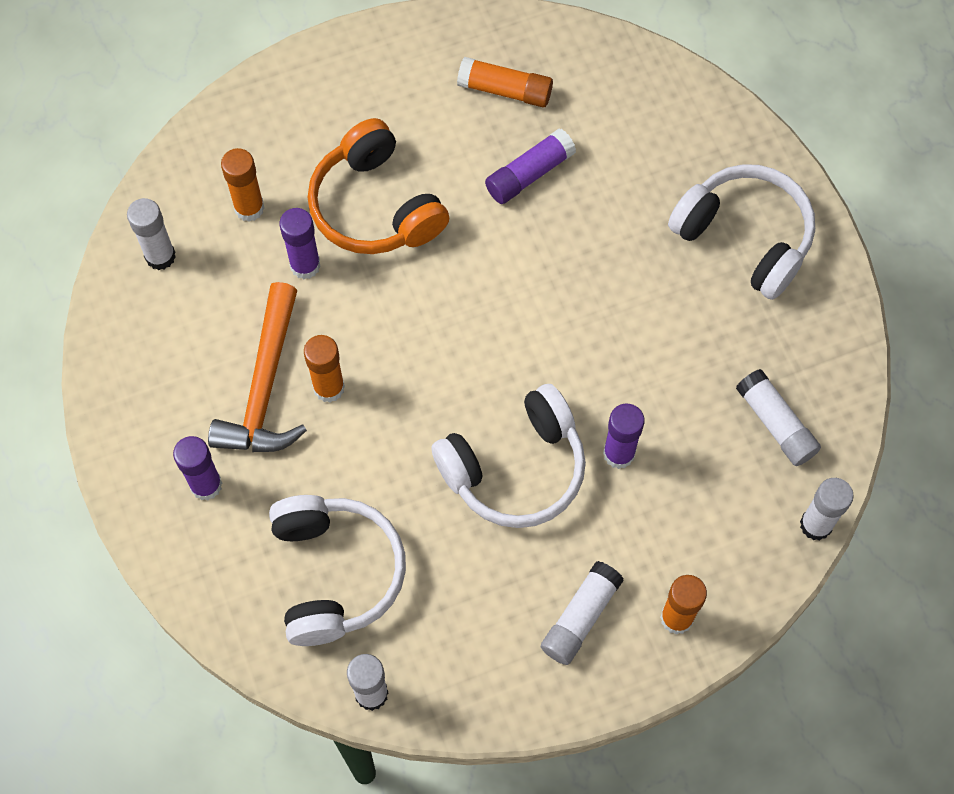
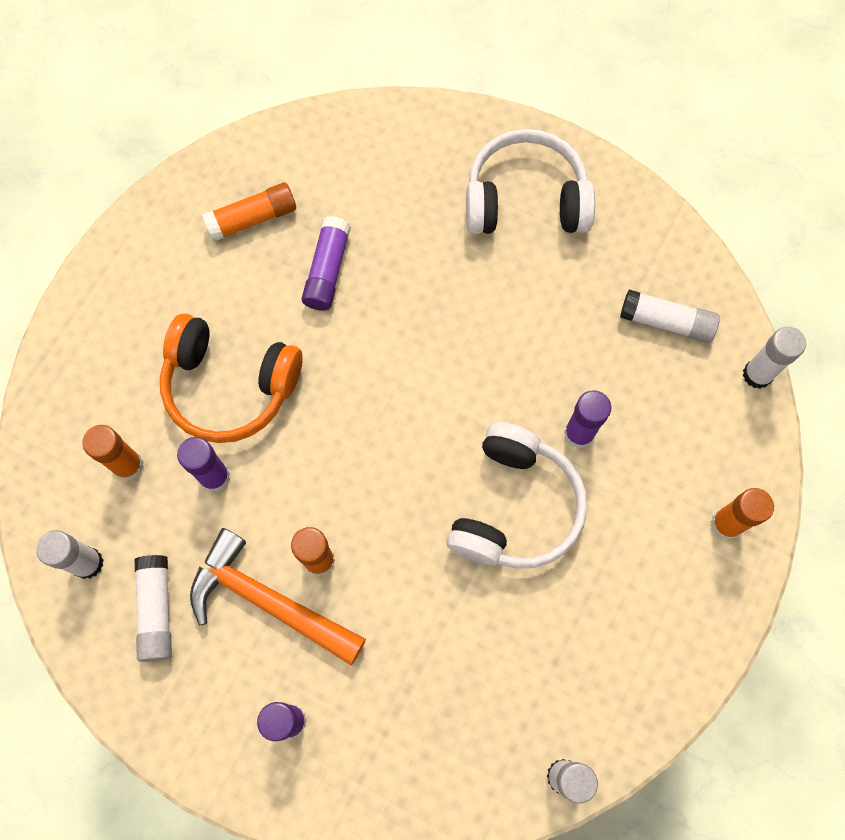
camera: 40 degrees left, 5 degrees up
(265, 387) = (268, 601): orange hammer -> orange hammer turned 150 degrees clockwise
(335, 573) = (453, 705): white headphones -> none
(580, 617) = (660, 582): white glue stick -> white glue stick (156, 610)

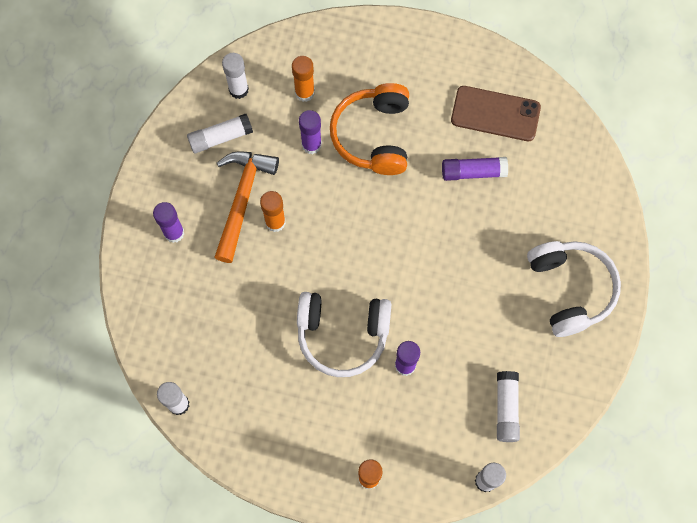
camera: 75 degrees right, 0 degrees up
(252, 218) = (495, 114): orange glue stick -> brown phone

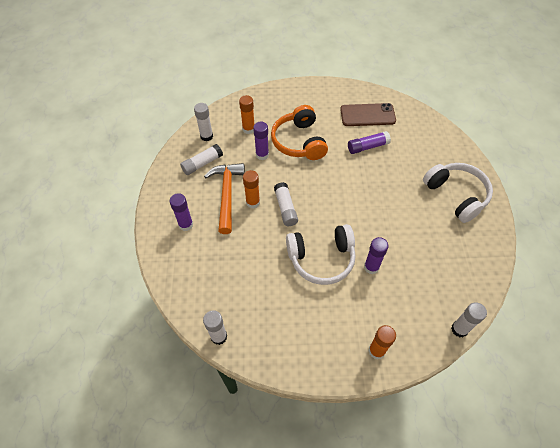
camera: 15 degrees left, 15 degrees down
(506, 408) = (450, 277): white glue stick -> white glue stick (285, 208)

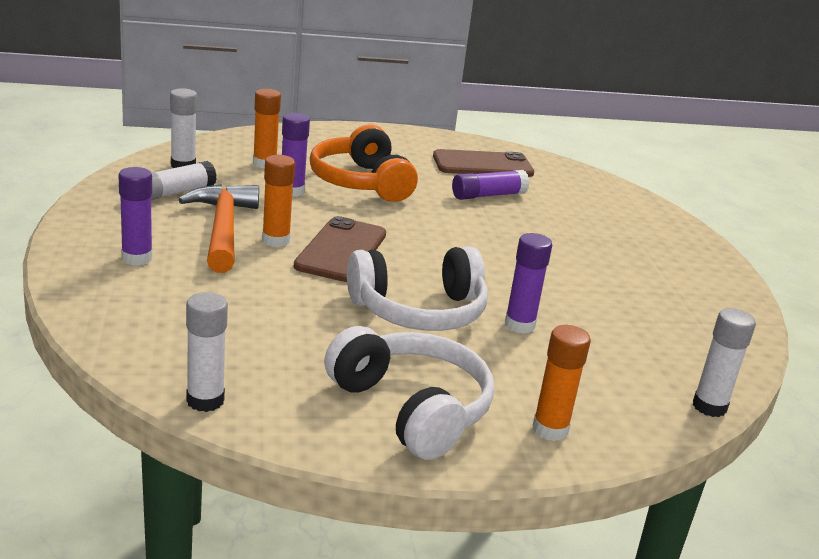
camera: 10 degrees left, 30 degrees down
(285, 208) = (341, 250): white glue stick -> brown phone
(456, 195) = (659, 254): white headphones -> white headphones (411, 408)

